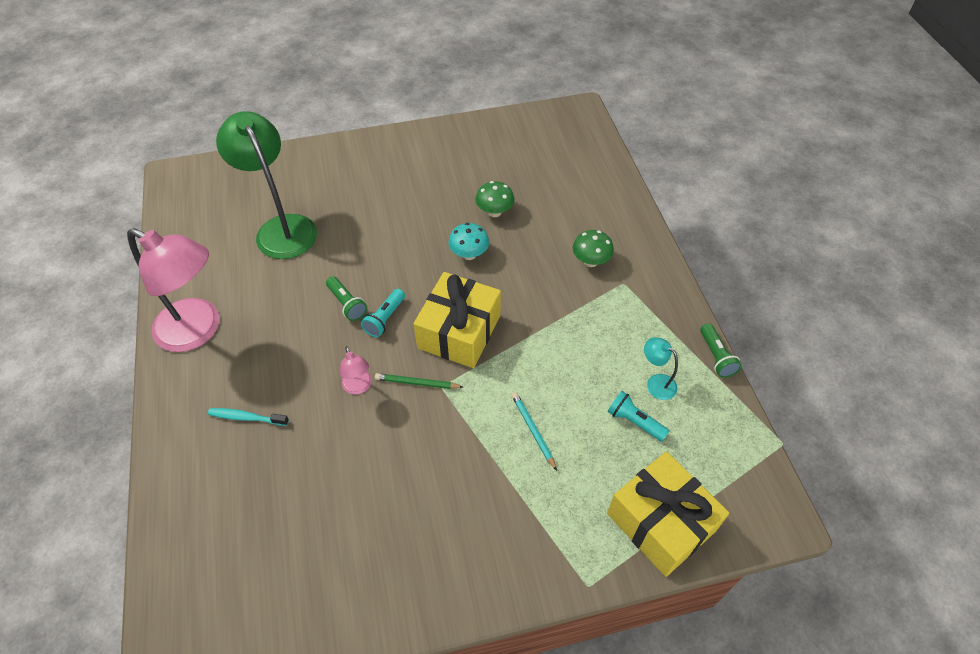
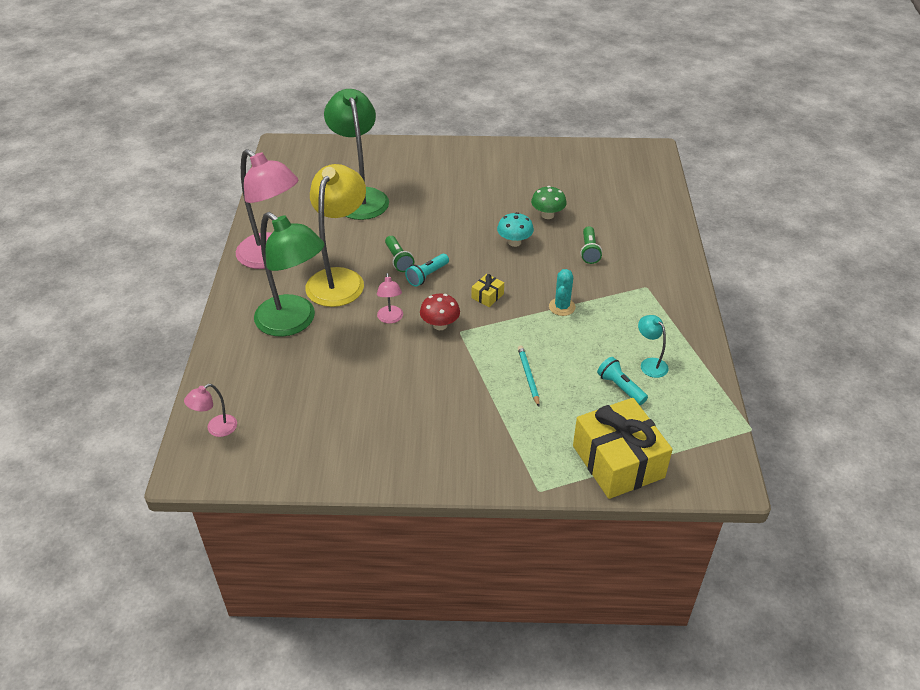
camera: 15 degrees right, 10 degrees down
(187, 598) = (216, 429): none -> pink lamp
(246, 417) = (294, 322): turquoise toothbrush -> green lamp
(286, 345) = (339, 279): none -> yellow lamp
(417, 383) = (440, 325): green pencil -> red mushroom
(459, 332) = (487, 296): yellow gift -> yellow gift, size x0.41
(543, 329) = (562, 307): none -> turquoise cactus
(590, 261) = (622, 265): green mushroom -> none
(716, 356) = (713, 355): green flashlight -> green flashlight (589, 251)

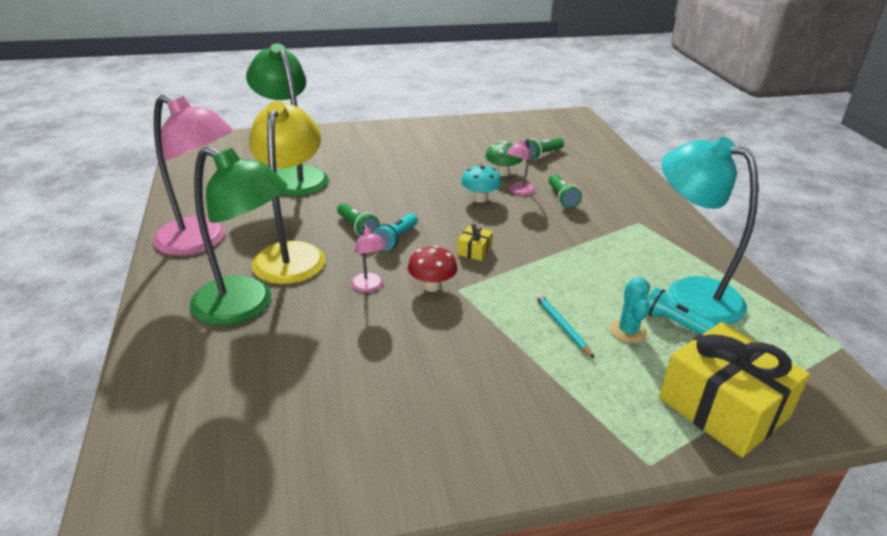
camera: 15 degrees left, 10 degrees down
(216, 429) = (157, 460): pink lamp -> pink lamp (518, 191)
(562, 307) = (562, 251): turquoise cactus -> turquoise cactus (628, 331)
(595, 198) = (542, 155): none -> green flashlight
(650, 364) = (689, 294): turquoise lamp -> turquoise lamp, size x2.32

